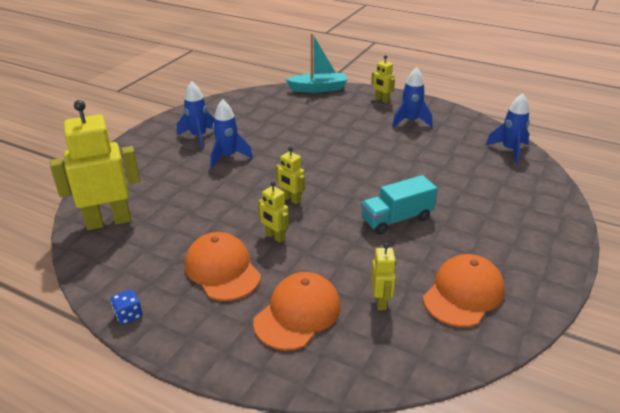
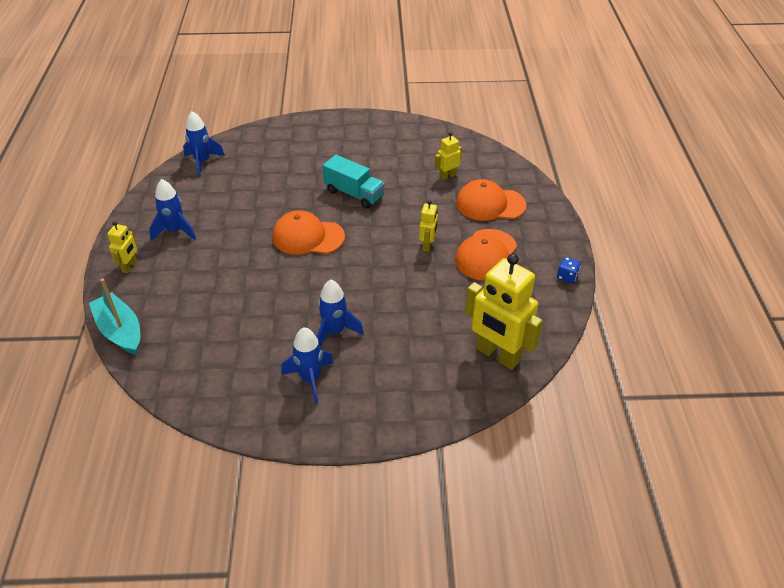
camera: 120 degrees left, 10 degrees up
(291, 199) = (372, 257): yellow robot -> none
(463, 294) = (410, 148): orange cap -> orange cap (308, 237)

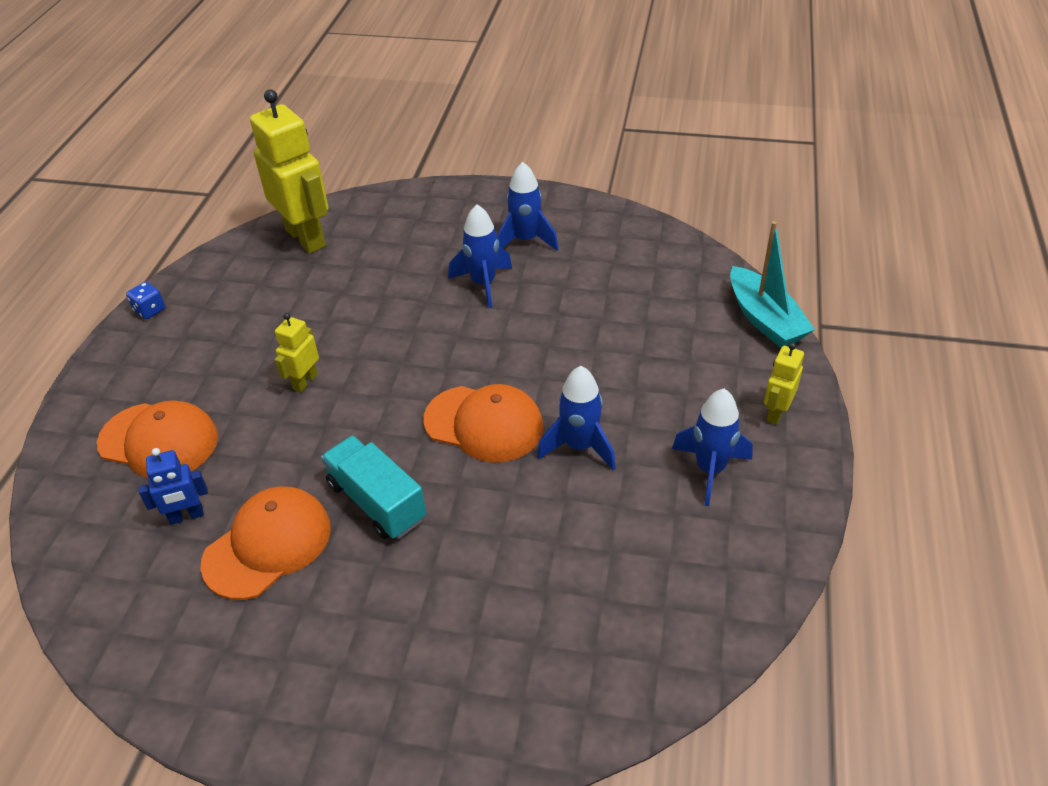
camera: 165 degrees left, 0 degrees up
(202, 162) = (671, 648): blue rocket -> blue rocket (579, 447)
(447, 176) = (186, 516): yellow robot -> blue robot
(486, 255) = (231, 354): orange cap -> orange cap (268, 545)

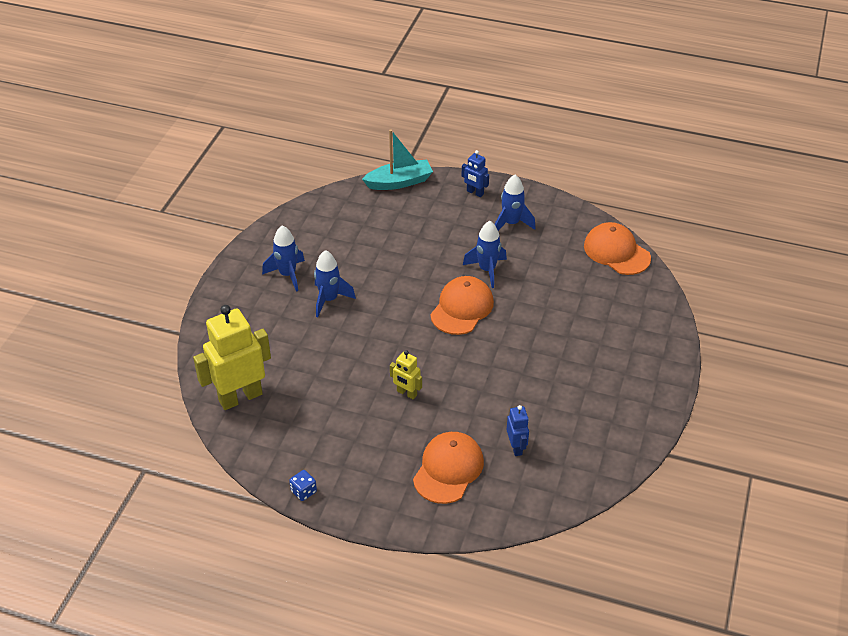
camera: 85 degrees left, 0 degrees up
(268, 545) = (542, 406): orange cap -> orange cap (616, 252)
(377, 502) = (516, 358): turquoise truck -> none
(776, 413) = (475, 193): yellow robot -> blue robot

